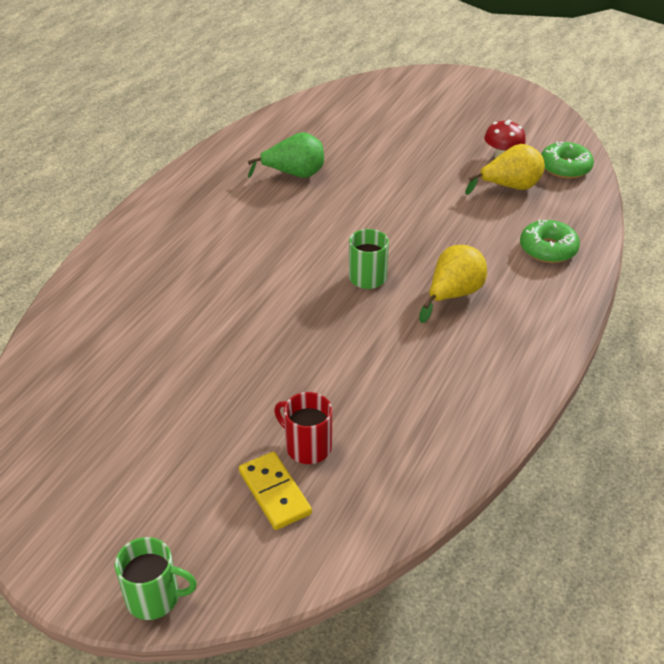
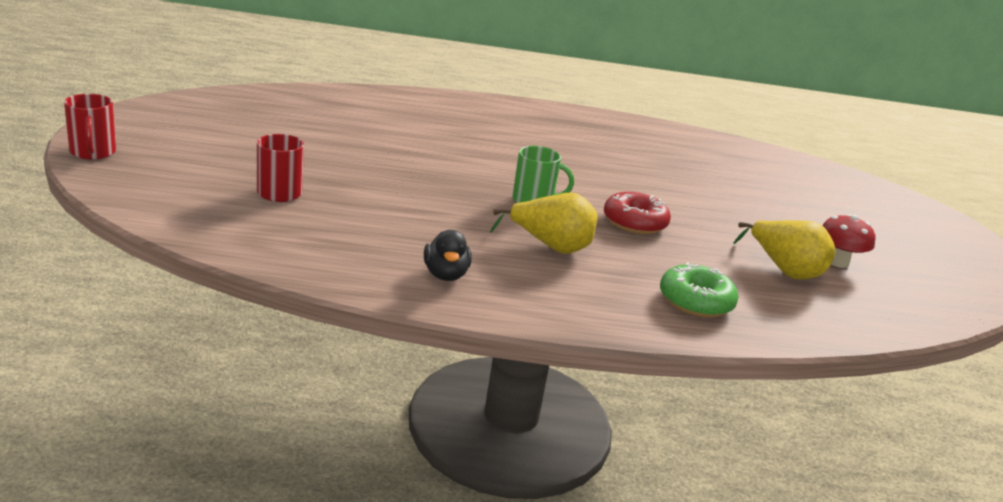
camera: 60 degrees right, 15 degrees down
(154, 597) = (93, 152): green mug -> red mug
(275, 492) = (218, 184): yellow domino -> none
(294, 174) = (649, 156): green pear -> none
(420, 232) = (634, 222): none -> red donut
(490, 371) = (445, 275): none -> black duck
(565, 167) = (879, 307): green donut -> none

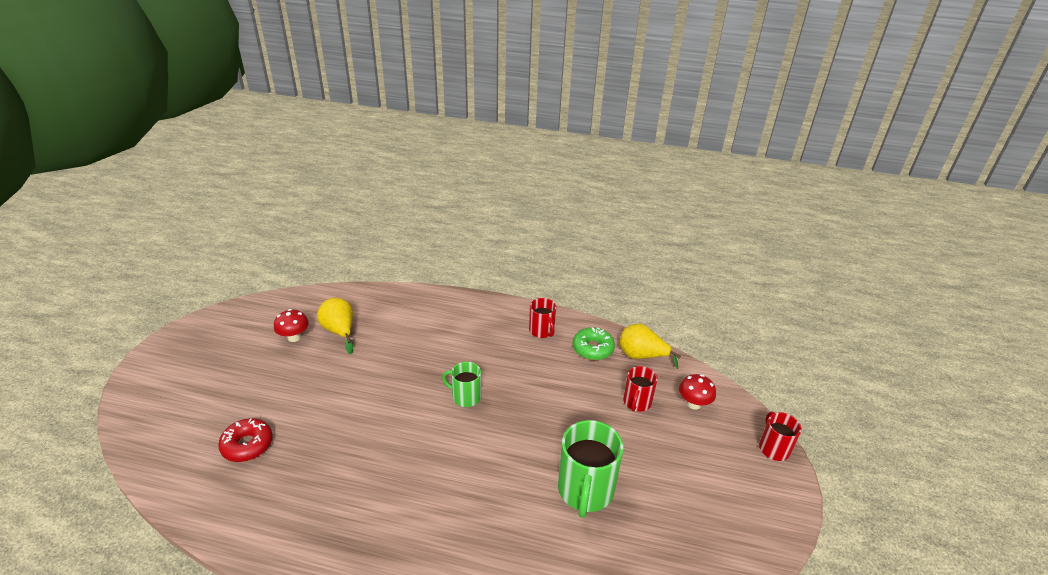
camera: 165 degrees left, 10 degrees up
(187, 189) = (693, 404): none -> red mushroom
(360, 136) = (585, 490): none -> green mug
(445, 275) = (542, 331): black duck -> red mug
(550, 247) = (475, 351): yellow pear -> yellow pear (641, 356)
(634, 222) = (405, 374): red donut -> red donut (247, 445)
(695, 301) = (415, 311): green donut -> green donut (593, 349)

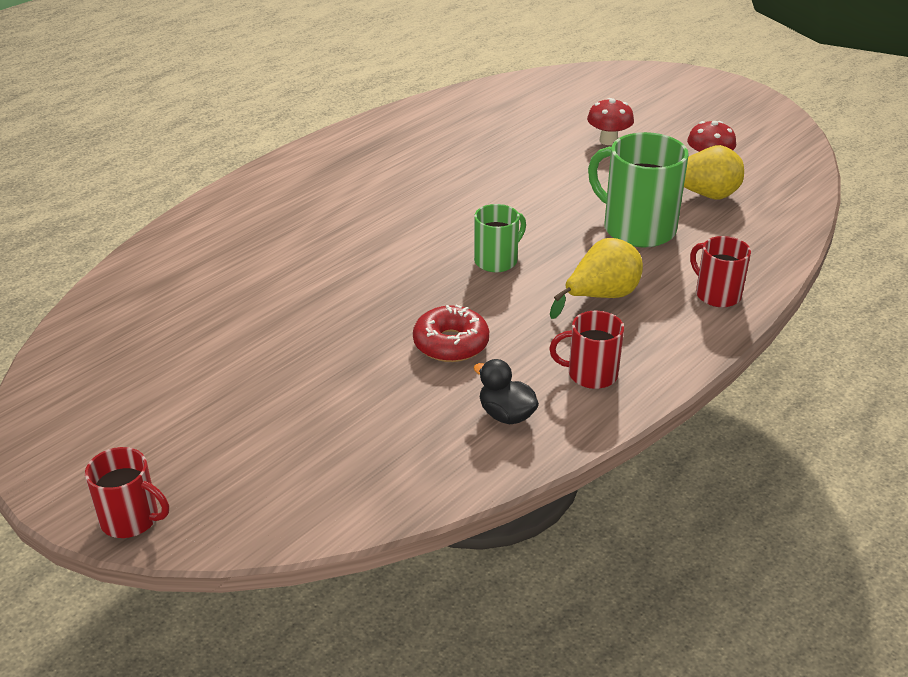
camera: 120 degrees right, 0 degrees up
(247, 445) = (535, 120): red donut -> red donut (451, 343)
(585, 490) = (266, 303): green mug -> green mug (637, 228)
(593, 349) = (506, 415): green donut -> black duck
(637, 402) = (353, 411): red mug -> red mug (717, 294)
(641, 356) = (445, 467): yellow pear -> yellow pear (601, 297)
(693, 404) = (293, 475): red mushroom -> red mushroom (608, 141)

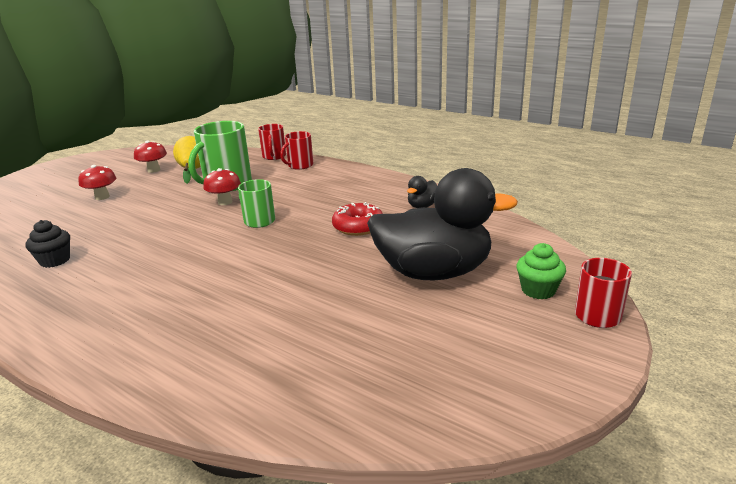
camera: 95 degrees left, 10 degrees down
(209, 481) = (538, 290): none -> green cupcake
(295, 397) = (434, 272): none -> black duck
(437, 142) = (55, 260): none -> black cupcake
(569, 231) = (225, 202): none -> red mushroom
(591, 374) = (378, 189): red mug -> red mug (274, 156)
(601, 297) = (303, 190): yellow pear -> none

